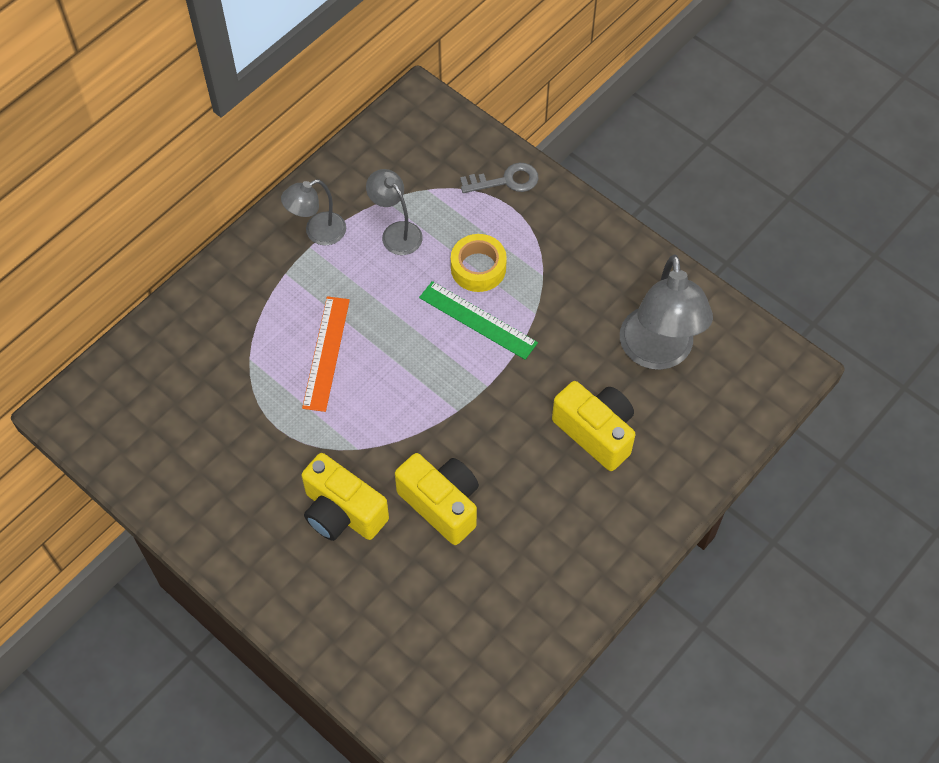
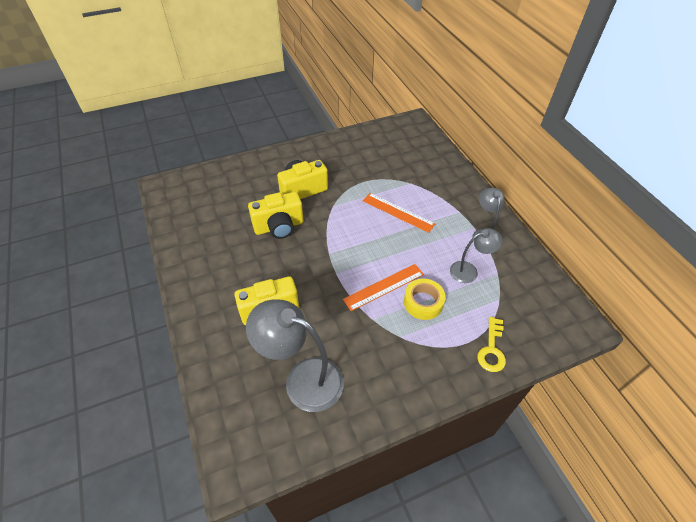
camera: 115 degrees right, 10 degrees down
(477, 320) = (383, 286): green ruler -> orange ruler
(506, 181) = (491, 349): grey key -> yellow key

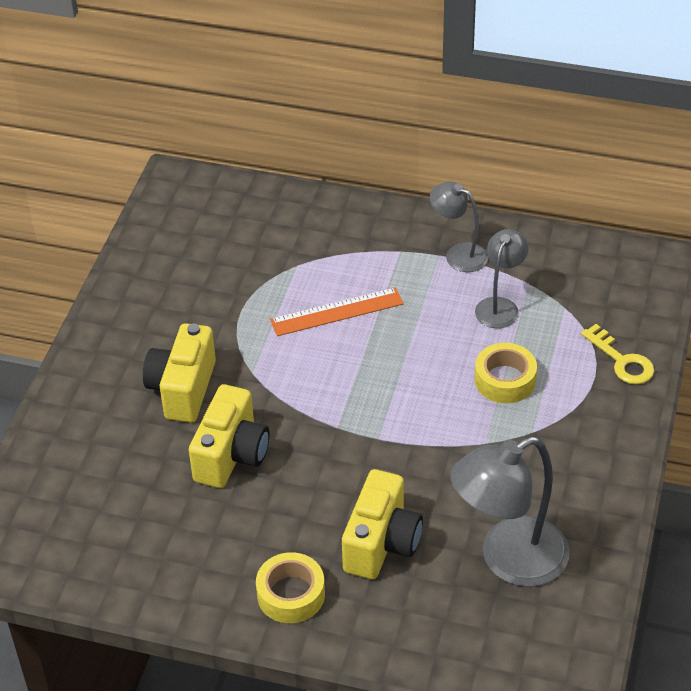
camera: 50 degrees left, 5 degrees down
(212, 297) = (291, 594): none -> yellow tape
(383, 286) = (446, 403): orange ruler -> none

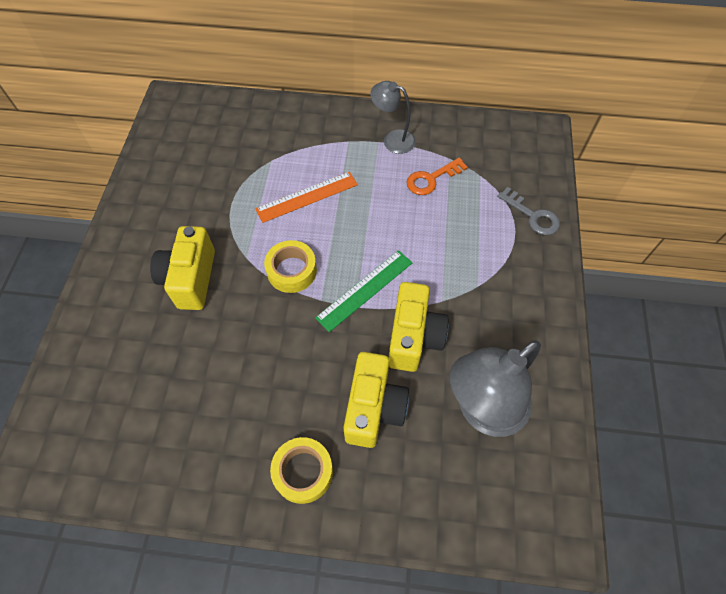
camera: 10 degrees left, 15 degrees up
(231, 455) = (237, 337): yellow camera -> yellow camera (413, 337)
(392, 422) = (365, 290): none -> green ruler
(500, 306) = (431, 179): grey lamp -> orange key
(505, 380) = (447, 242): yellow tape -> yellow tape (292, 271)
(622, 361) = (532, 216): yellow key -> grey key

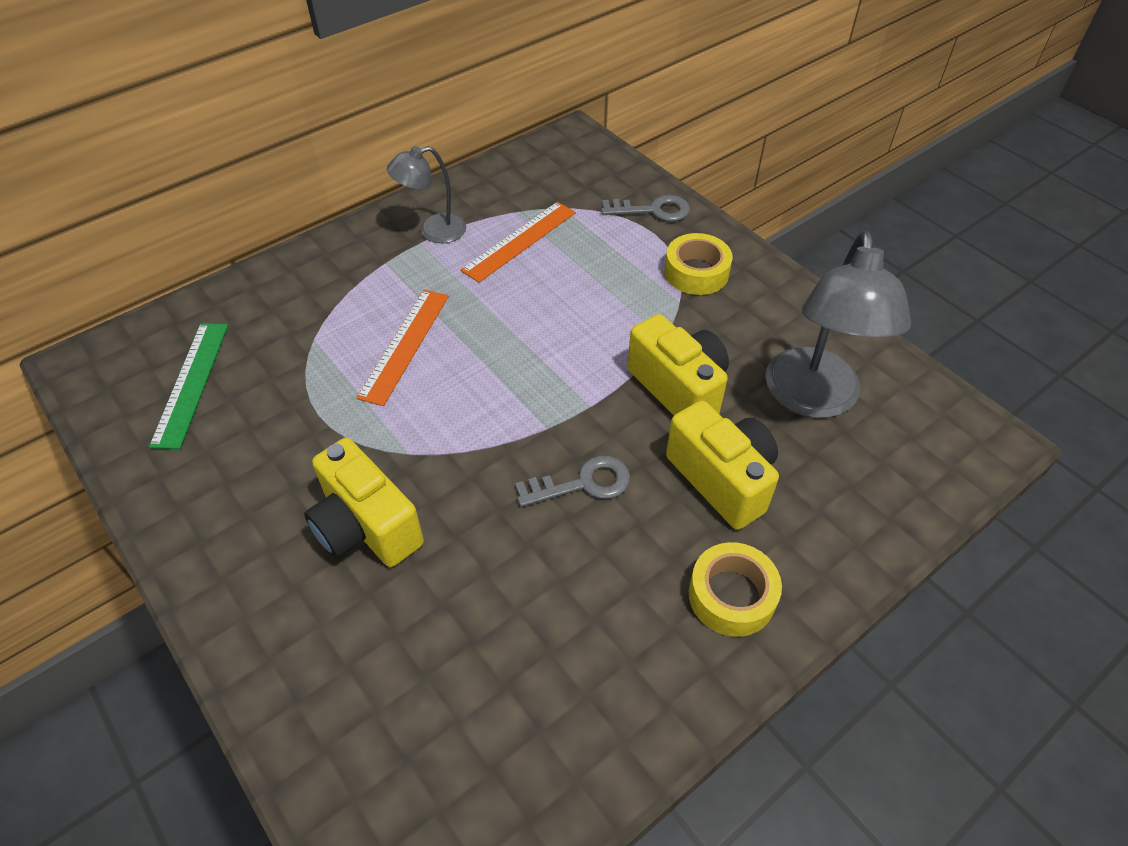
camera: 45 degrees left, 10 degrees down
(292, 271) = (479, 426): yellow tape -> yellow tape (696, 272)
(304, 345) = (583, 483): none -> grey key
(365, 290) = (580, 384): green ruler -> green ruler (191, 383)
(431, 179) = (520, 241): orange key -> orange ruler

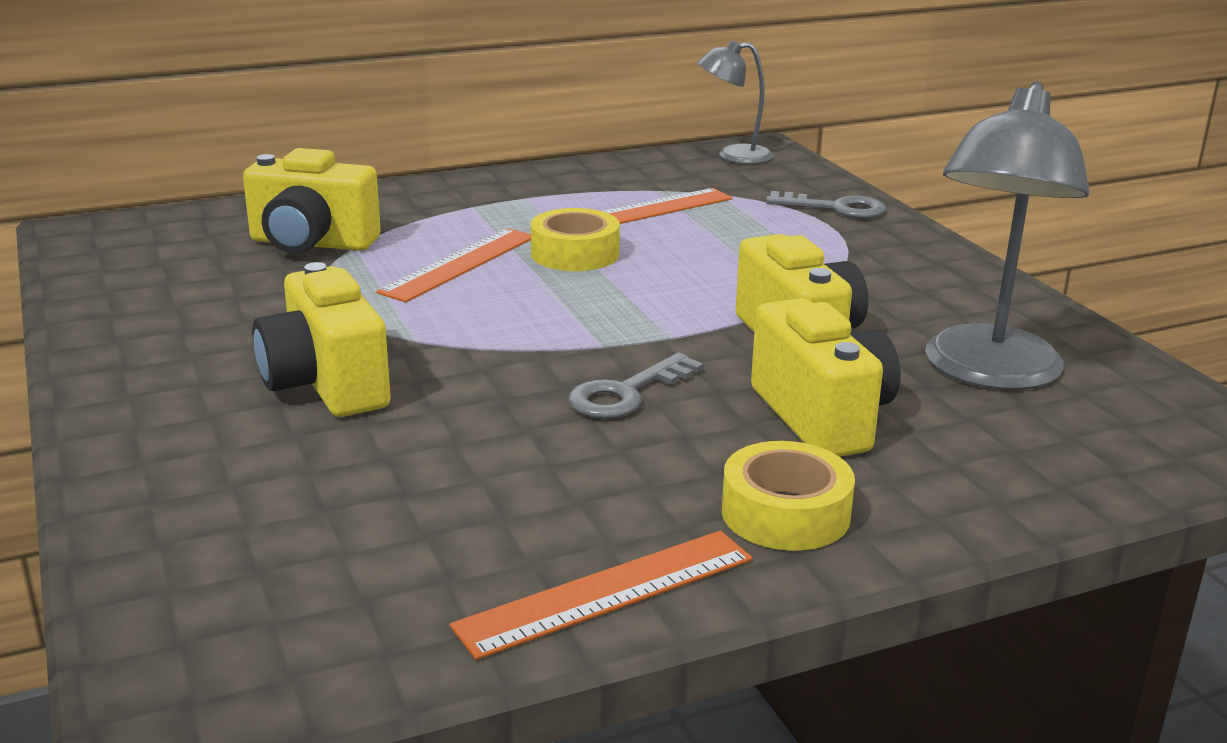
camera: 15 degrees right, 25 degrees down
(191, 383) = (192, 258): green ruler -> none
(279, 342) = (311, 244): none -> yellow camera
(433, 231) = (545, 192): grey lamp -> grey lamp (733, 156)
(583, 483) = (626, 393): grey key -> grey key turned 135 degrees clockwise
(646, 714) = (606, 592): none -> orange ruler
(696, 272) = (871, 258): yellow tape -> yellow tape (575, 253)

